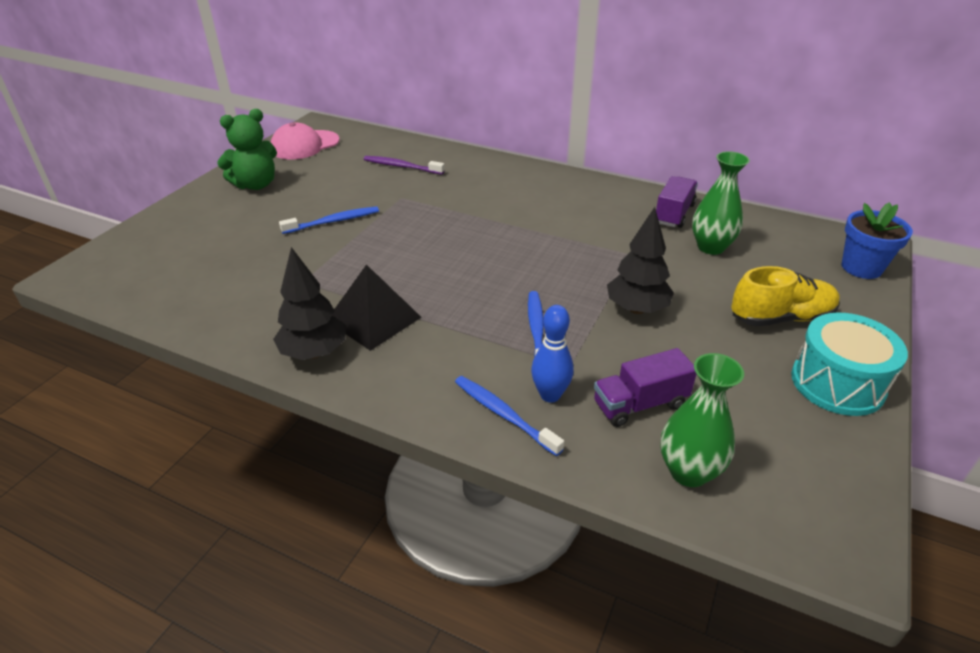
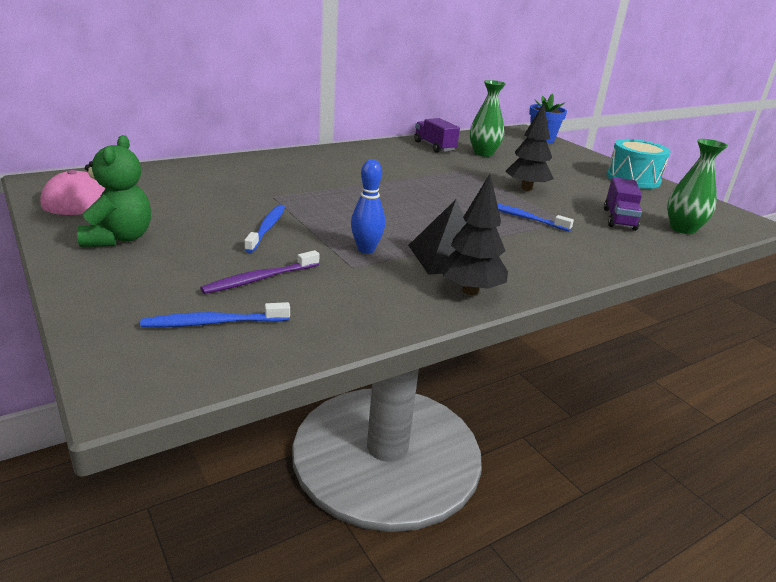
camera: 60 degrees left, 10 degrees down
(401, 166) = (217, 180): purple toothbrush -> purple toothbrush (259, 279)
(504, 414) = (602, 253): blue toothbrush -> blue toothbrush (213, 323)
(550, 395) = (593, 236): blue bowling pin -> blue bowling pin (366, 249)
(781, 318) = (569, 167): yellow shoe -> none

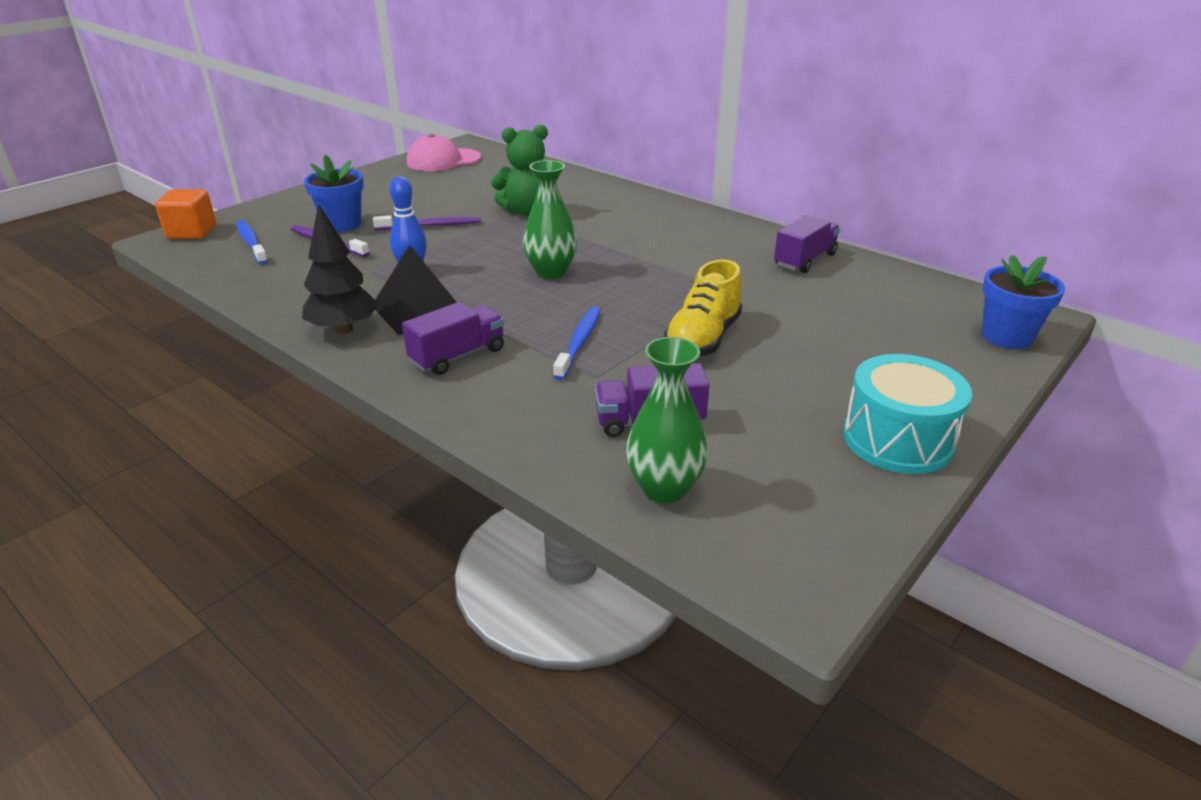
camera: 75 degrees right, 5 degrees up
(119, 238) = (375, 188): green teddy bear -> green teddy bear (527, 211)
(122, 365) = (192, 232): none -> orange cube
(213, 267) = (342, 224): none -> blue flower pot
(267, 228) = (431, 226): blue toothbrush -> purple toothbrush
(483, 153) = (828, 295): green vase -> green vase (551, 272)
(526, 188) = (703, 339): black tree -> yellow shoe
(530, 254) = (457, 356): none -> purple truck

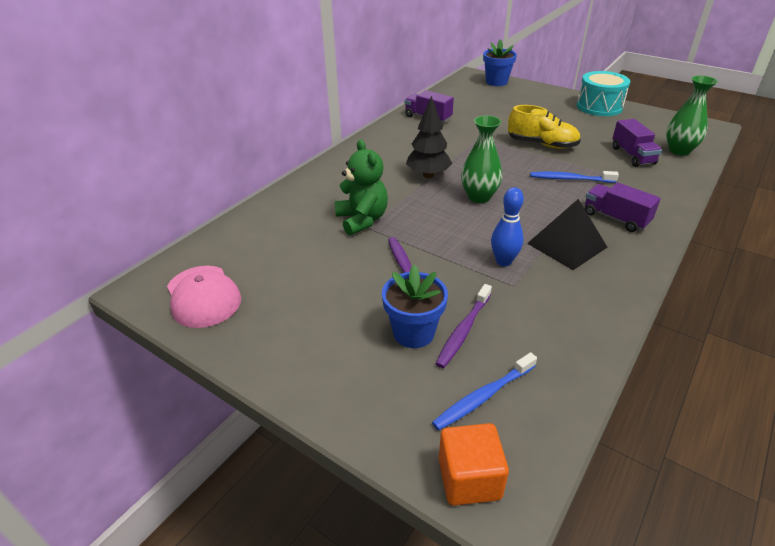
camera: 95 degrees left, 5 degrees up
(344, 329) = (617, 275): black tree -> black tree (428, 175)

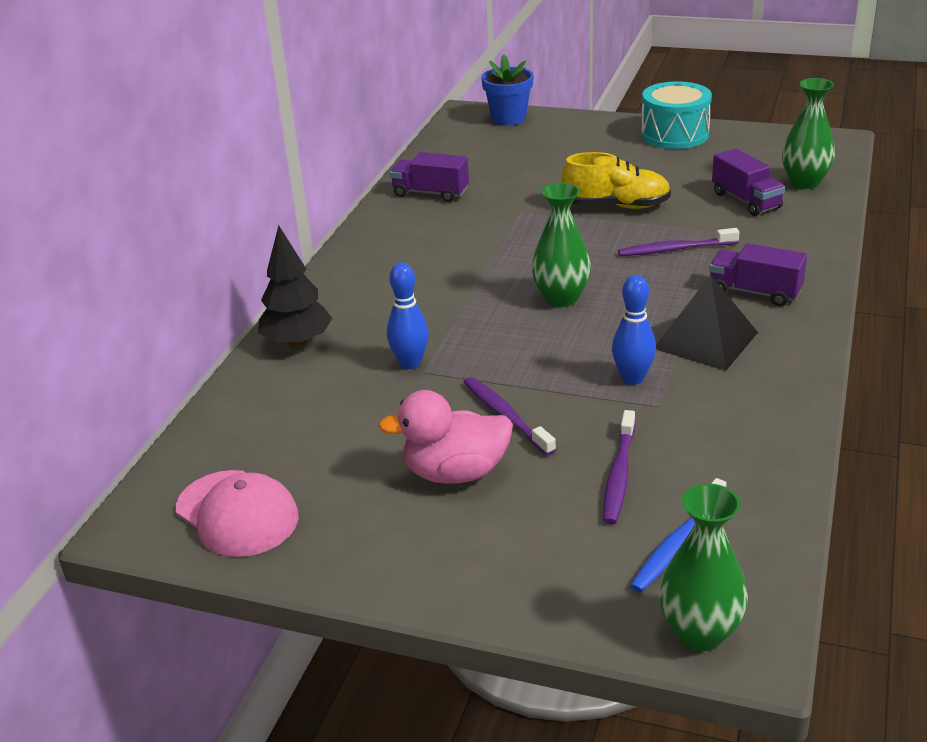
camera: 15 degrees left, 5 degrees down
(352, 301) = (455, 473): none -> pink duck
(362, 220) = (410, 363): green teddy bear -> blue bowling pin
(413, 333) = (556, 492): blue flower pot -> none
(428, 175) = (473, 280): black tree -> black tree (297, 342)
(469, 479) = (699, 633): orange cube -> green vase
(570, 179) = (675, 249): blue toothbrush -> purple toothbrush

